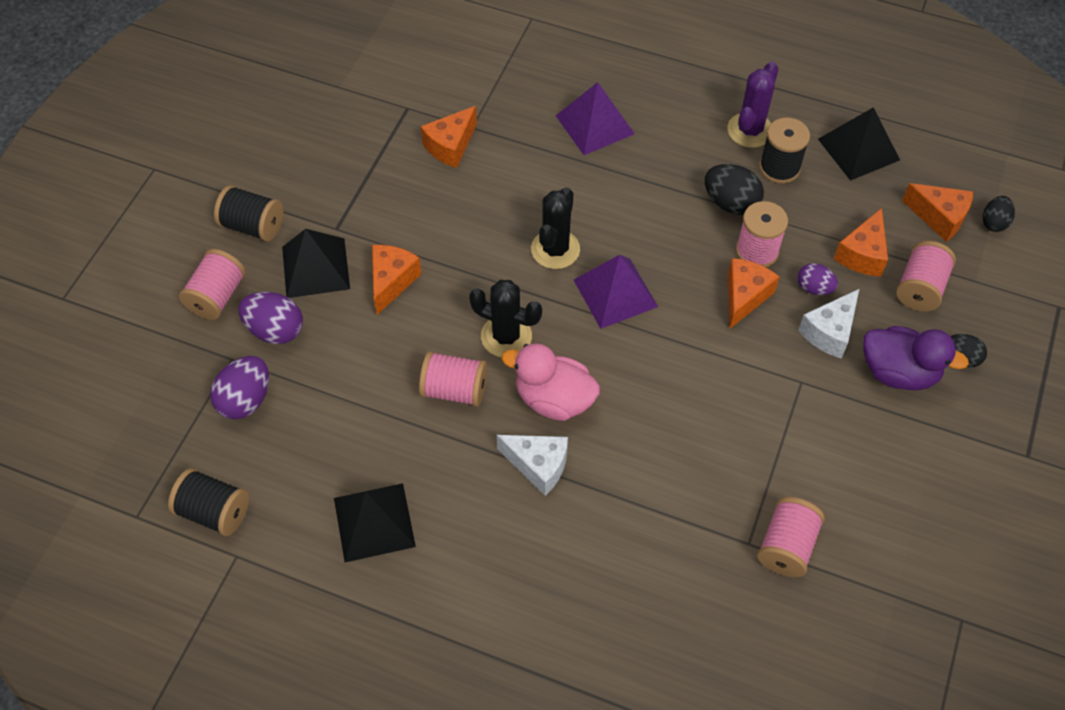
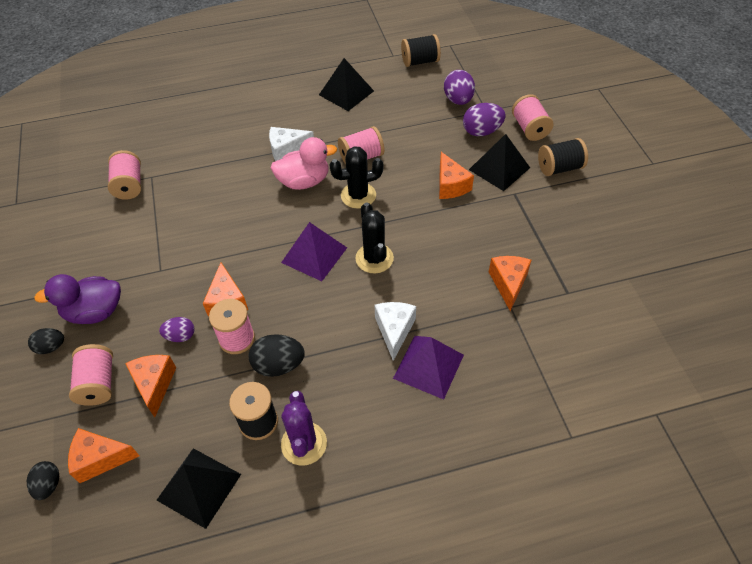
camera: 145 degrees right, 5 degrees down
(829, 332) = (155, 311): white cheese -> white cheese (394, 330)

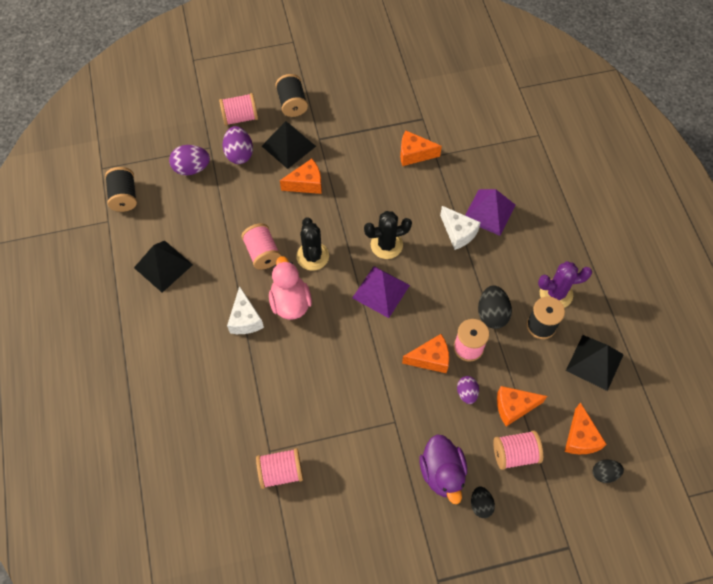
camera: 90 degrees left, 10 degrees up
(394, 330) = (458, 233): white cheese -> white cheese turned 135 degrees counterclockwise

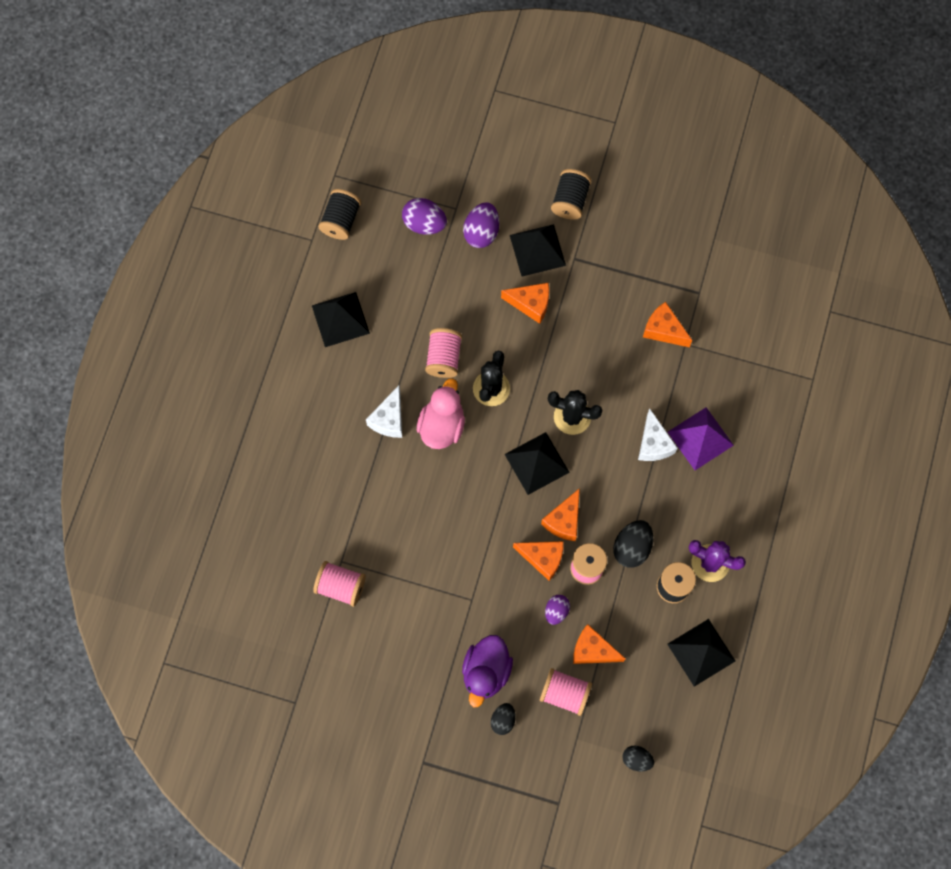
camera: 30 degrees right, 10 degrees up
(240, 117) = (506, 189): pink spool -> none
(381, 291) = (537, 463): purple pyramid -> black pyramid
(580, 438) = (636, 714): orange cheese -> orange cheese (564, 521)

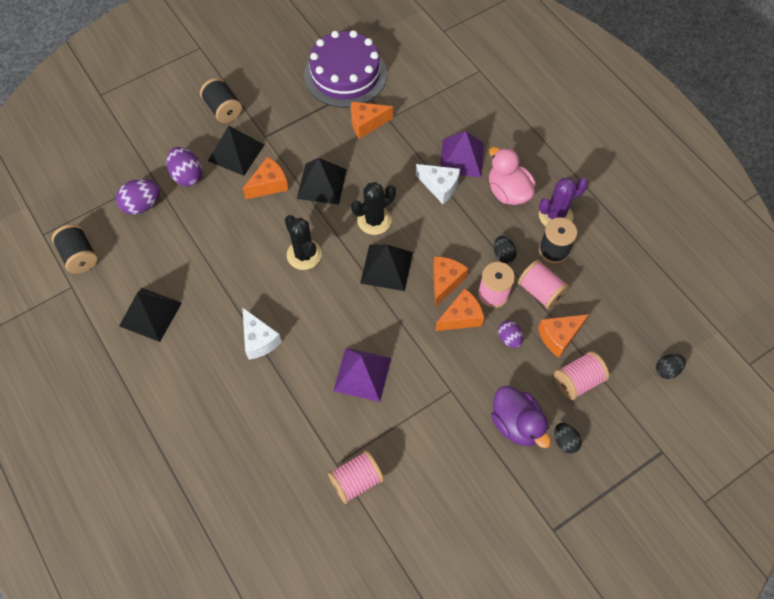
camera: 50 degrees left, 10 degrees down
(428, 521) = (362, 374): none -> purple pyramid
(442, 425) = (299, 308): pink duck -> pink duck (508, 192)
(444, 358) = (251, 268): pink spool -> pink spool (540, 291)
(564, 521) = (445, 282): orange cheese -> orange cheese turned 135 degrees counterclockwise
(632, 547) = (503, 254): black egg -> black egg, size x0.63
(700, 268) = (345, 74): none -> purple cake
(701, 652) = (616, 268): black pyramid -> black pyramid (321, 183)

